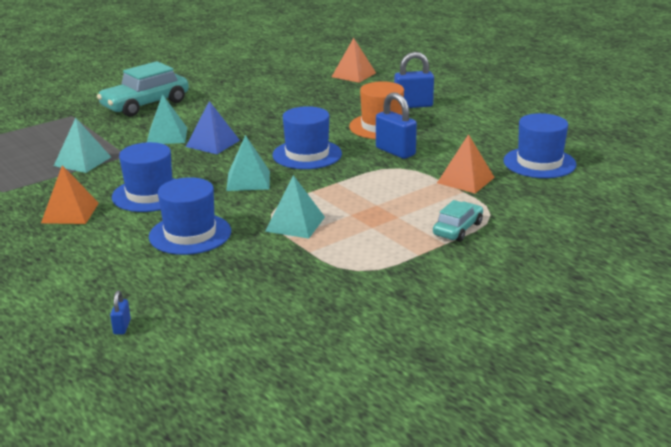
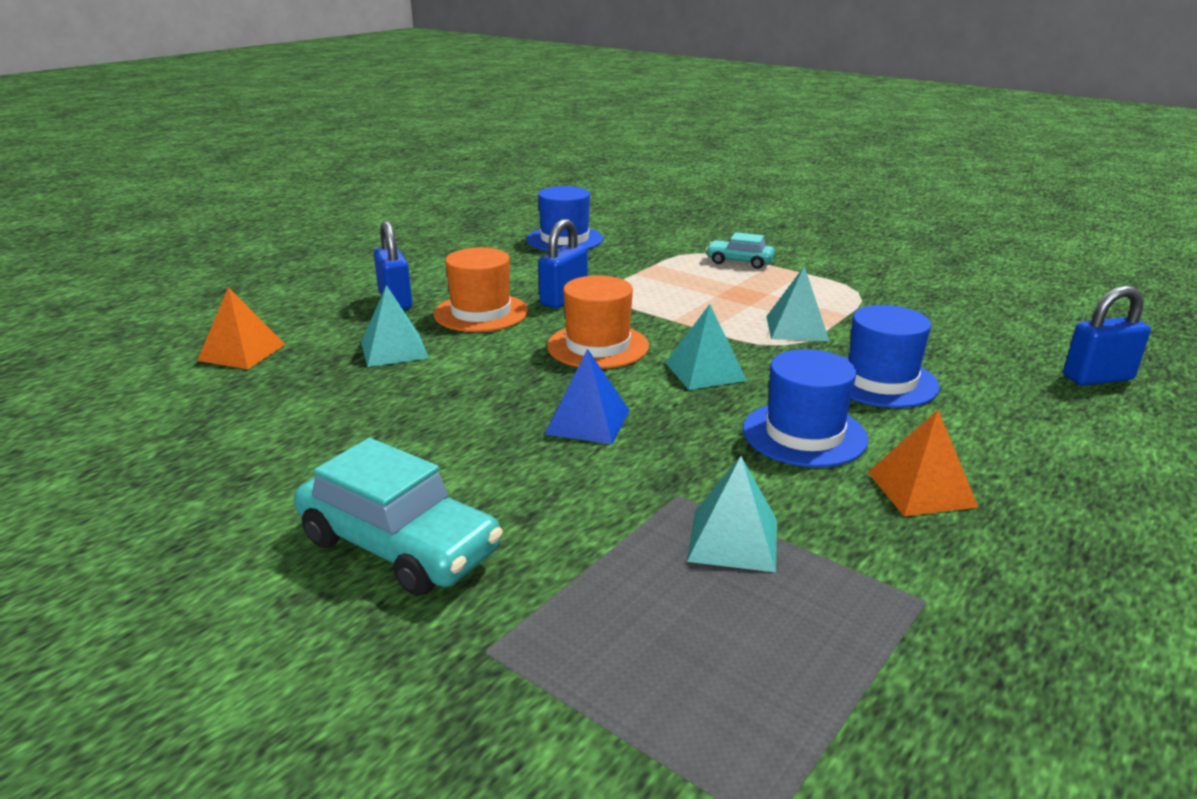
camera: 105 degrees left, 0 degrees up
(122, 327) = (1097, 378): blue padlock -> blue padlock, size x2.08
(167, 136) = (571, 473): turquoise pyramid -> turquoise pyramid (394, 350)
(307, 154) = (598, 346): blue hat -> orange hat
(465, 180) = (626, 264): orange pyramid -> none

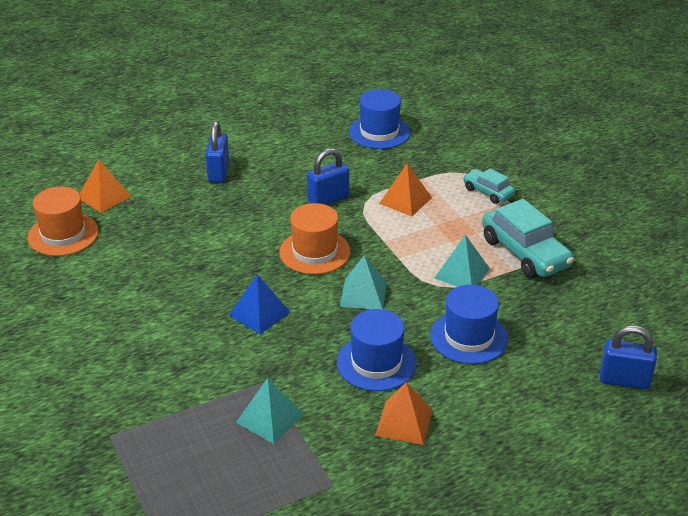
camera: 25 degrees right, 10 degrees up
(394, 350) = (190, 219): turquoise pyramid -> none
(399, 545) = (108, 365): turquoise car -> turquoise car (525, 253)
(481, 313) = (264, 199): orange hat -> orange hat (63, 234)
(657, 283) = (405, 200): none -> orange pyramid

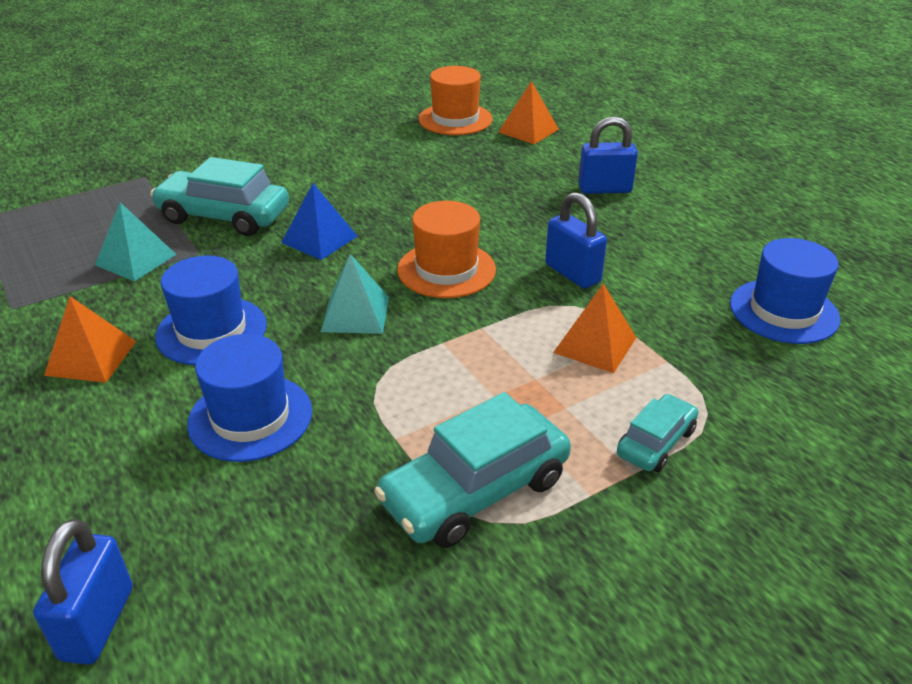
camera: 85 degrees right, 0 degrees up
(208, 371) = (224, 216): none -> turquoise car
(461, 273) = (409, 409): turquoise pyramid -> none

